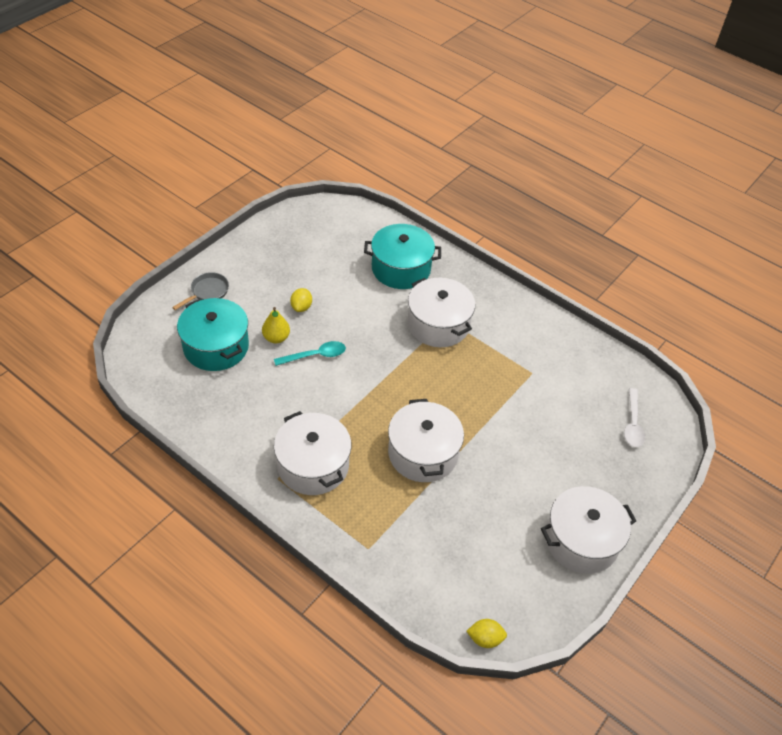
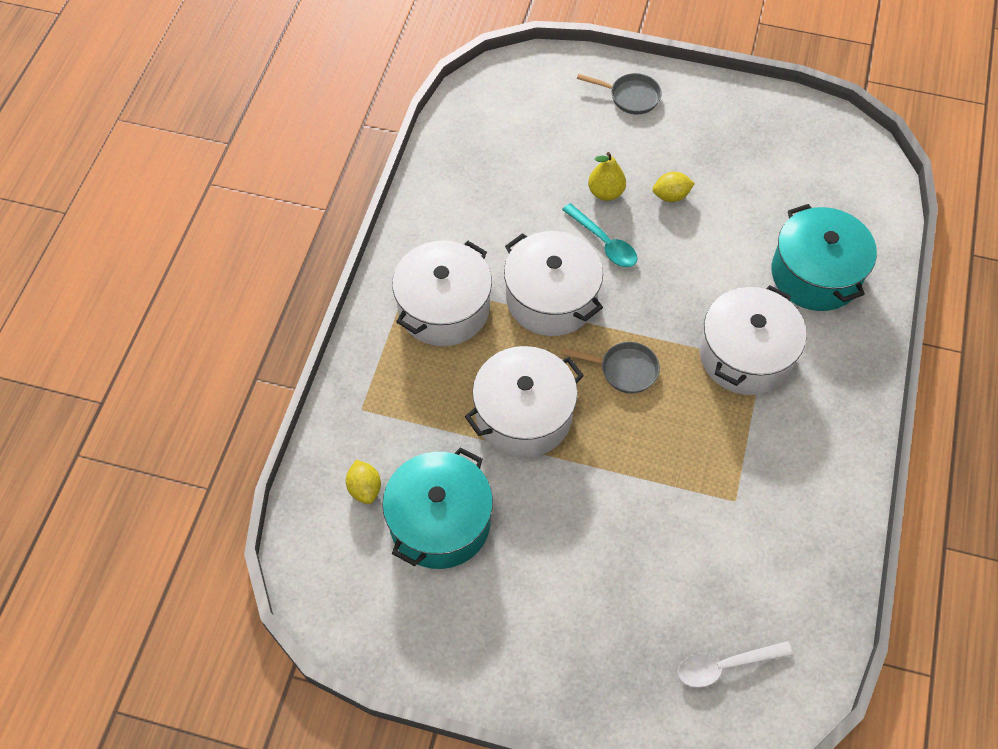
camera: 70 degrees right, 10 degrees up
(216, 346) = (555, 143): turquoise pot -> turquoise pot (440, 522)
(417, 386) = (624, 370): none -> grey pan
(485, 638) = (300, 576): yellow lemon -> yellow lemon (365, 489)
(581, 540) = (488, 649): white pot -> white pot (551, 298)

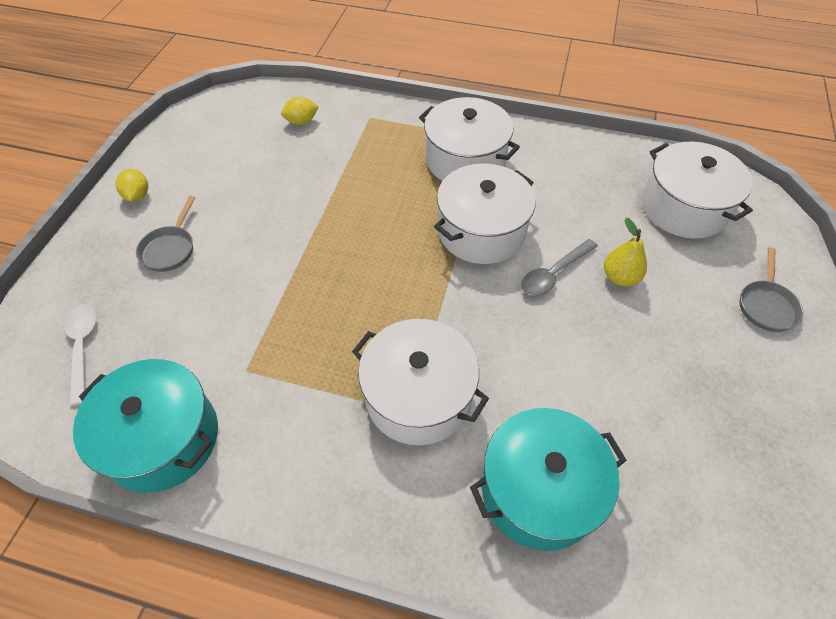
camera: 90 degrees right, 5 degrees down
(440, 522) = (266, 161): turquoise pot -> turquoise pot (163, 438)
(524, 415) = (357, 210): white pot -> white pot (683, 207)
(604, 243) = (553, 274): turquoise spoon -> grey spoon
(624, 370) = (401, 284): grey pan -> grey pan (170, 249)
(671, 196) = (629, 337): yellow lemon -> yellow lemon (138, 195)

